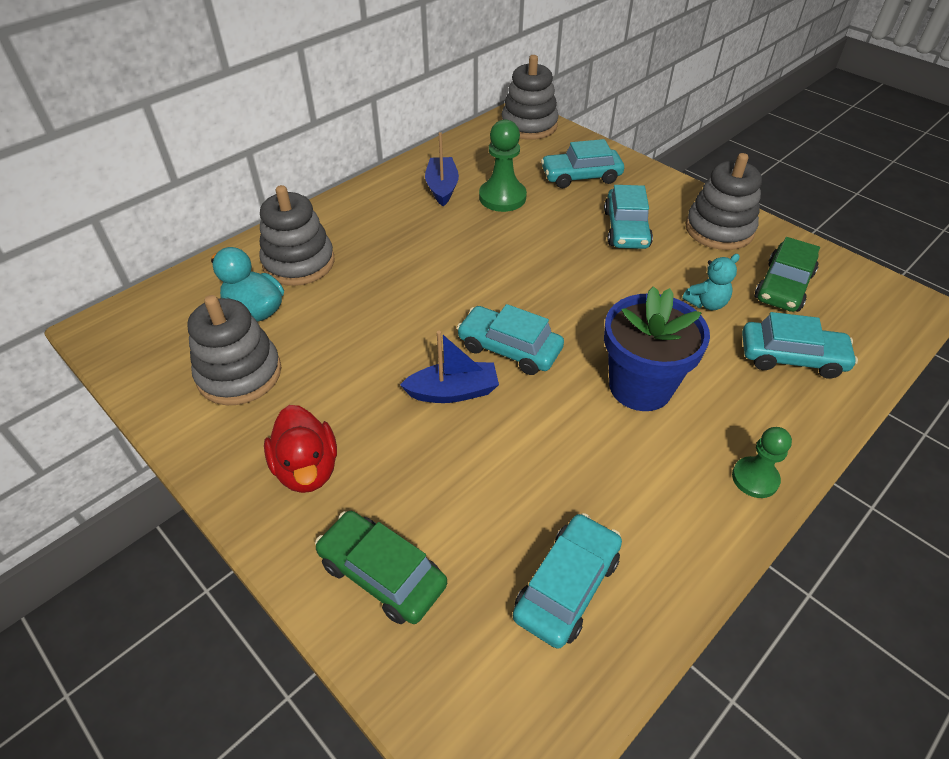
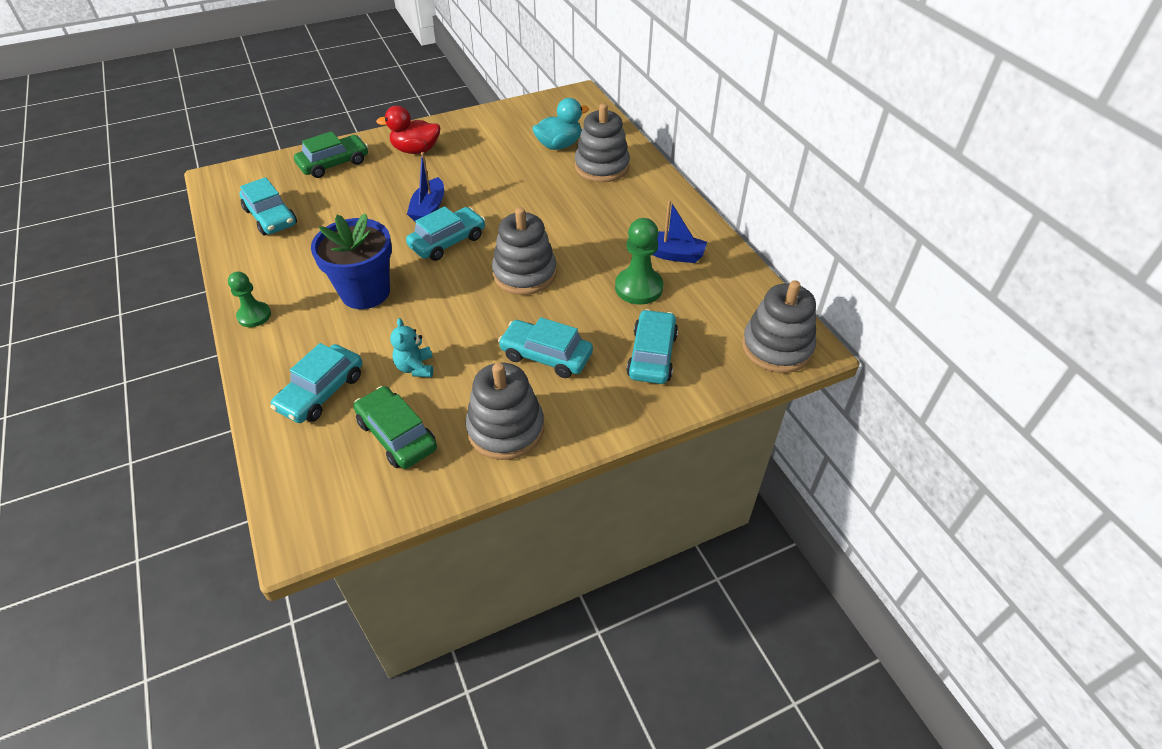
camera: 110 degrees right, 0 degrees up
(239, 374) = (504, 136): grey stacking toy -> grey stacking toy (524, 274)

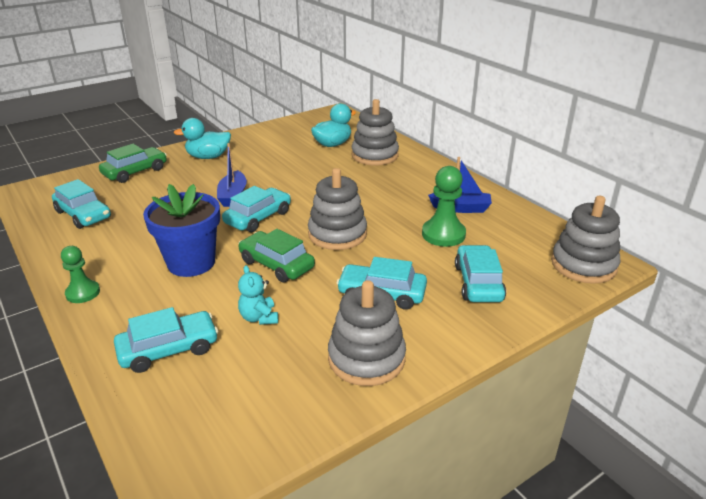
camera: 10 degrees left, 15 degrees down
(321, 392) = (168, 349): turquoise car -> turquoise car turned 135 degrees counterclockwise
(397, 435) = (258, 378): green car -> green car (276, 264)
(416, 150) = (208, 157): red duck -> turquoise duck

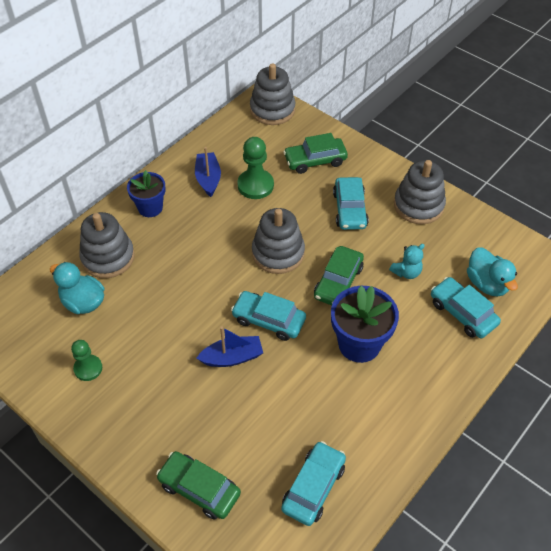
camera: 105 degrees left, 20 degrees up
(83, 293) = (432, 406): green pawn -> green pawn (88, 368)
(208, 157) = (141, 422): turquoise duck -> turquoise duck (487, 284)
(427, 176) = (150, 208): none -> blue flower pot
(478, 283) = (315, 160): turquoise car -> green car

